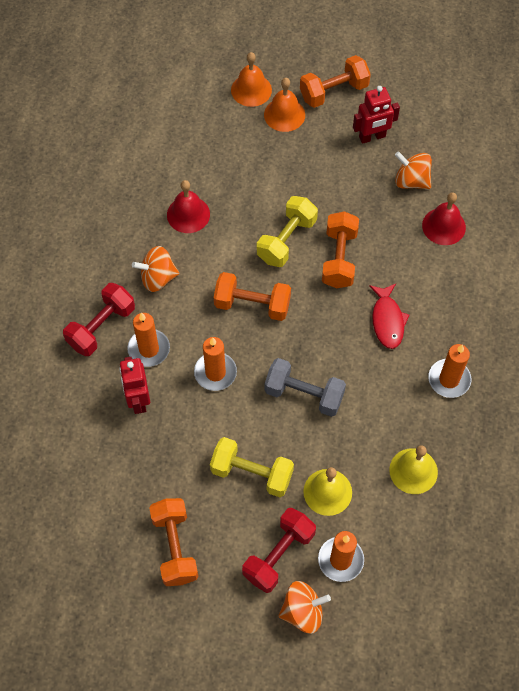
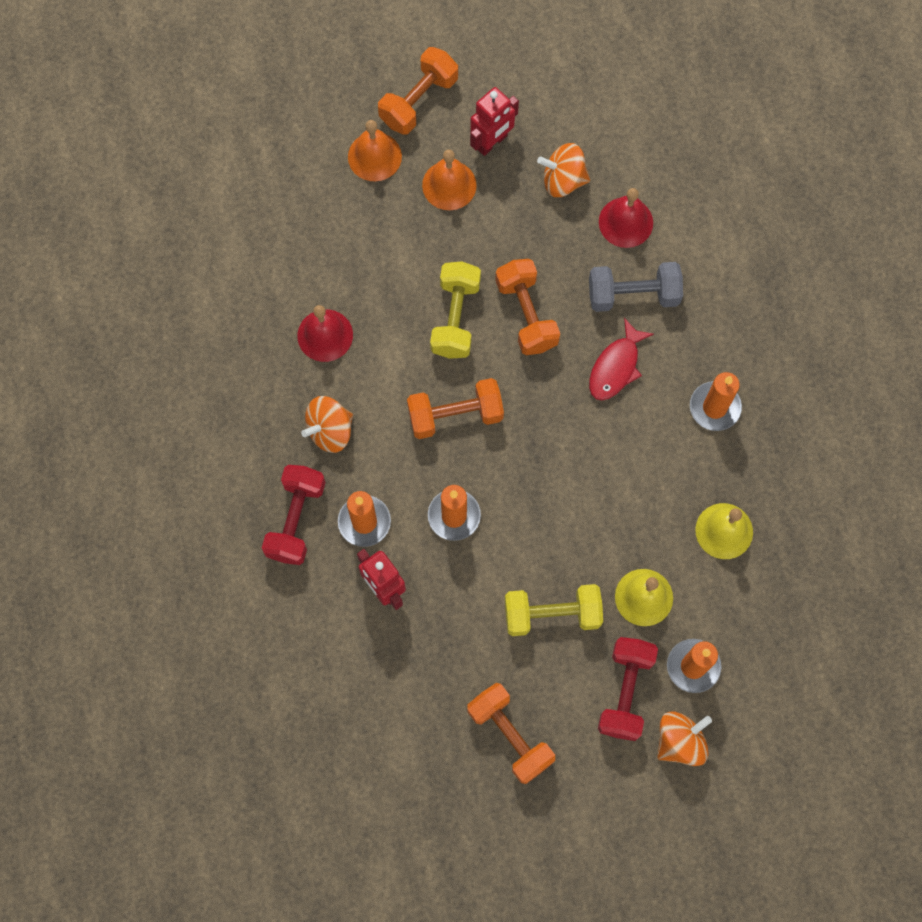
camera: 25 degrees left, 10 degrees up
(251, 90) = (318, 140): orange bell -> orange bell (449, 185)
(304, 394) = (565, 497): grey dumbbell -> grey dumbbell (633, 295)
(387, 320) = (616, 367): red fish -> red fish turned 60 degrees clockwise

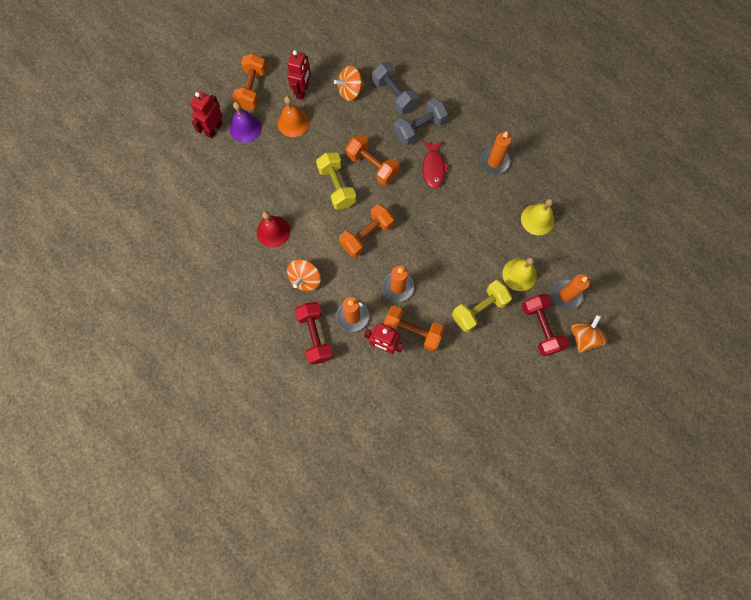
camera: 30 degrees left, 0 degrees up
(328, 134) = (214, 129): none -> red robot
(374, 156) = (245, 128): orange bell -> purple bell
(510, 735) = (497, 385): orange dumbbell -> orange dumbbell (412, 331)
(626, 222) = (394, 95): red bell -> grey dumbbell

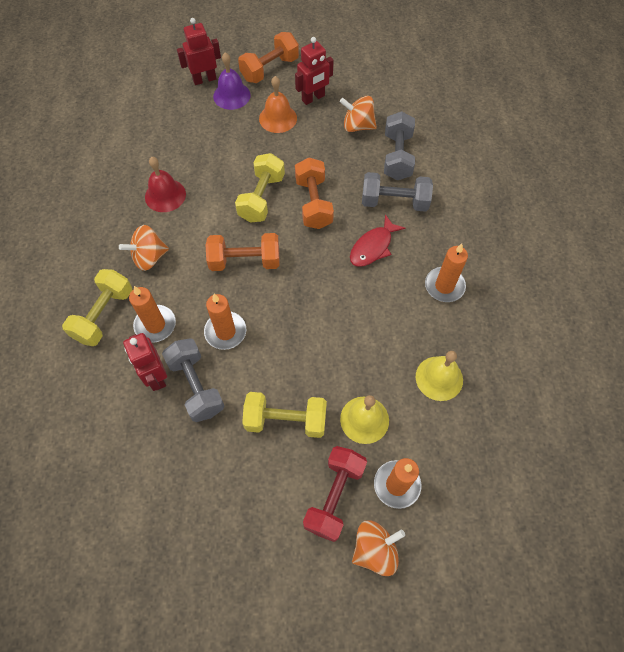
camera: 40 degrees right, 10 degrees down
(315, 336) = (104, 315): red dumbbell -> yellow dumbbell
(412, 331) = (196, 386): orange dumbbell -> grey dumbbell

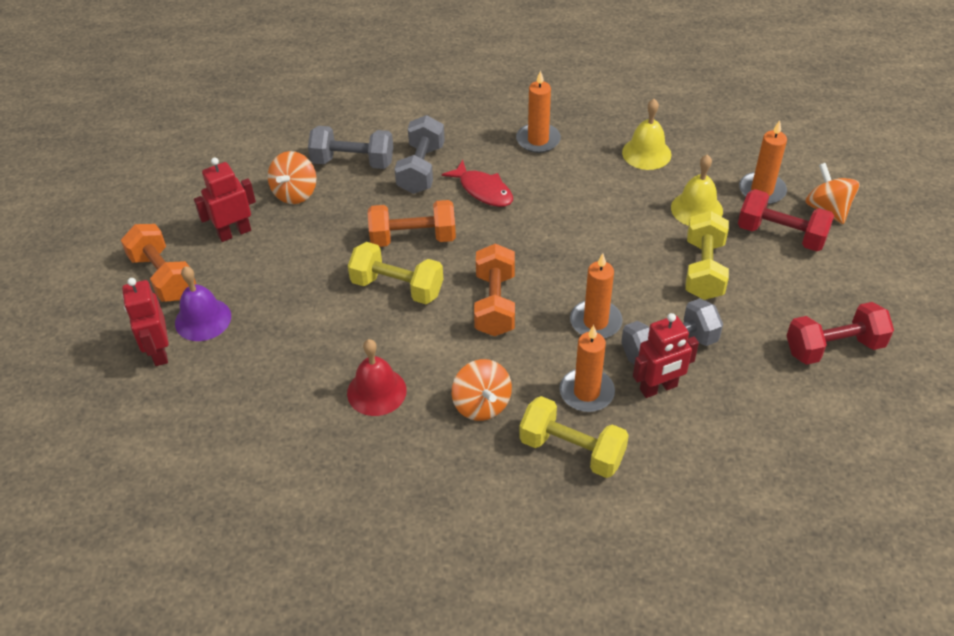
camera: 85 degrees left, 15 degrees down
(192, 527) = (833, 347): none -> red dumbbell
(278, 118) = (261, 269): orange bell -> none
(313, 98) = (234, 233): red robot -> red robot turned 90 degrees counterclockwise

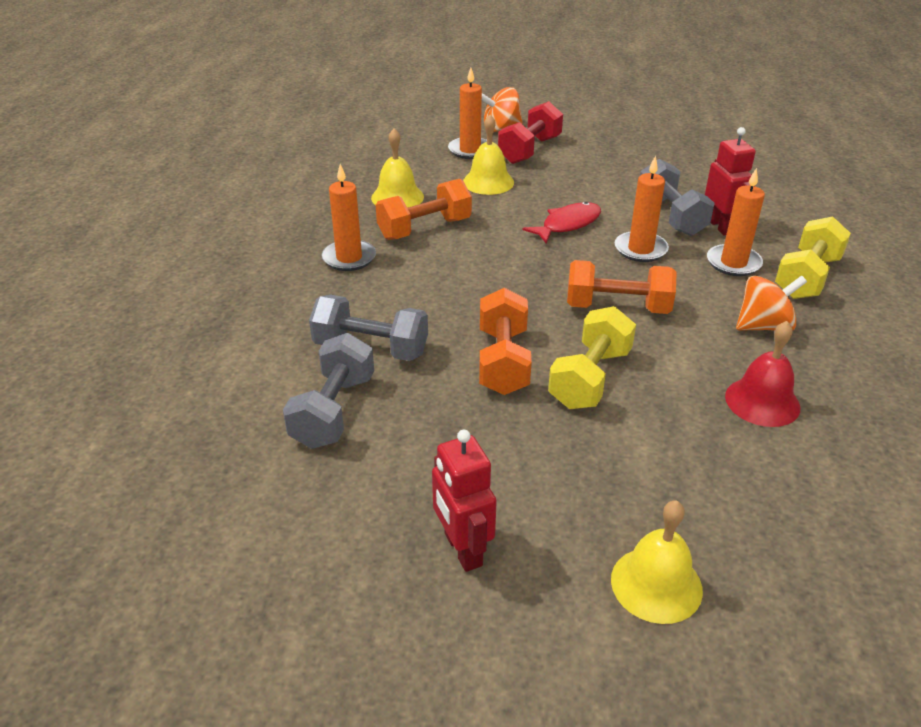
camera: 85 degrees left, 10 degrees down
(159, 352) = (732, 642): red robot -> none
(163, 276) = (558, 648): orange dumbbell -> orange dumbbell (424, 229)
(203, 319) = (656, 584): purple bell -> yellow bell
(295, 193) = (385, 475): orange spinning top -> none
(483, 190) = (427, 302): red fish -> red fish (568, 224)
(704, 270) = (571, 188): yellow dumbbell -> none
(833, 347) = (662, 148): red dumbbell -> none

